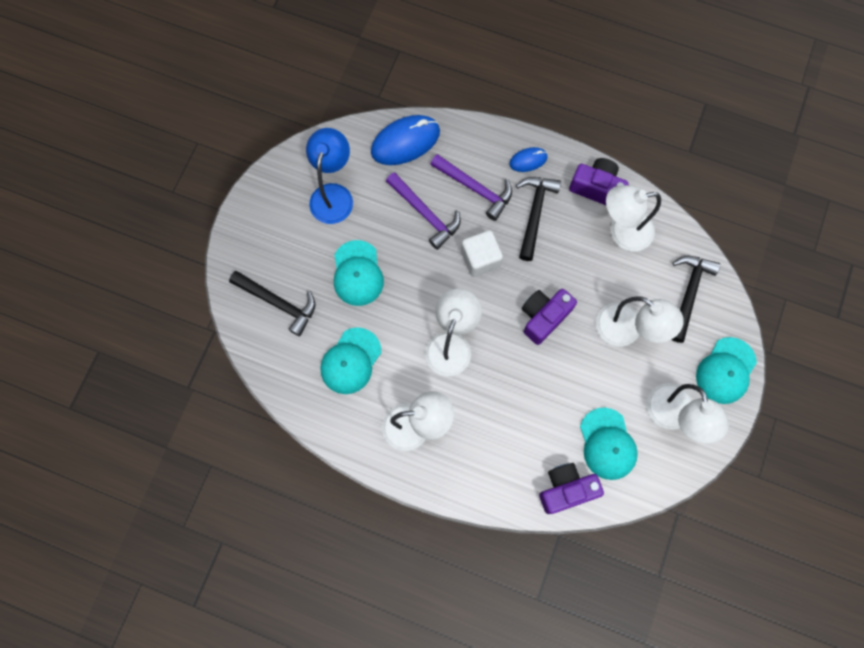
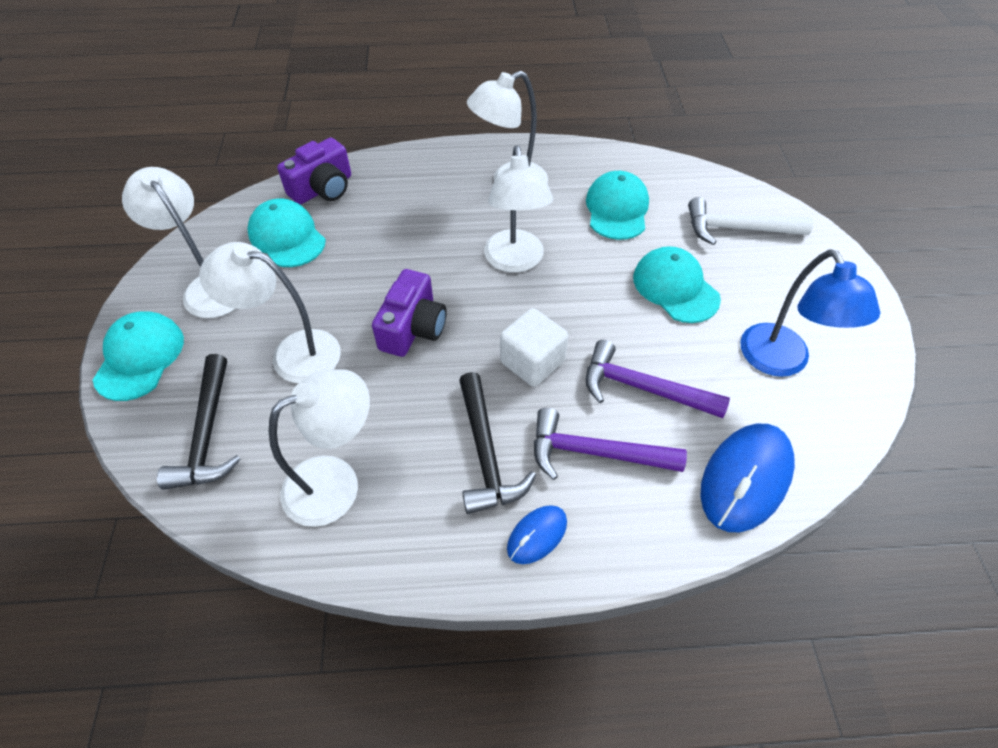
camera: 155 degrees right, 20 degrees down
(278, 303) = (738, 229): black hammer -> white hammer
(597, 188) = (401, 538): purple camera -> none

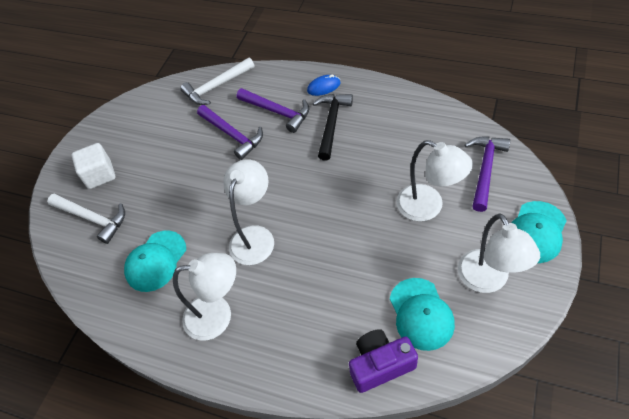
camera: 150 degrees left, 0 degrees up
(208, 433) = (485, 170): black hammer -> purple hammer
(336, 482) = (413, 129): white lamp -> none
(413, 328) = (345, 204): purple camera -> none
(532, 362) = (283, 163): white cube -> white cube (99, 175)
(675, 287) = (168, 187): turquoise cap -> none
(745, 478) = (217, 86): blue mouse -> white hammer
(781, 362) = (152, 130): blue lamp -> none

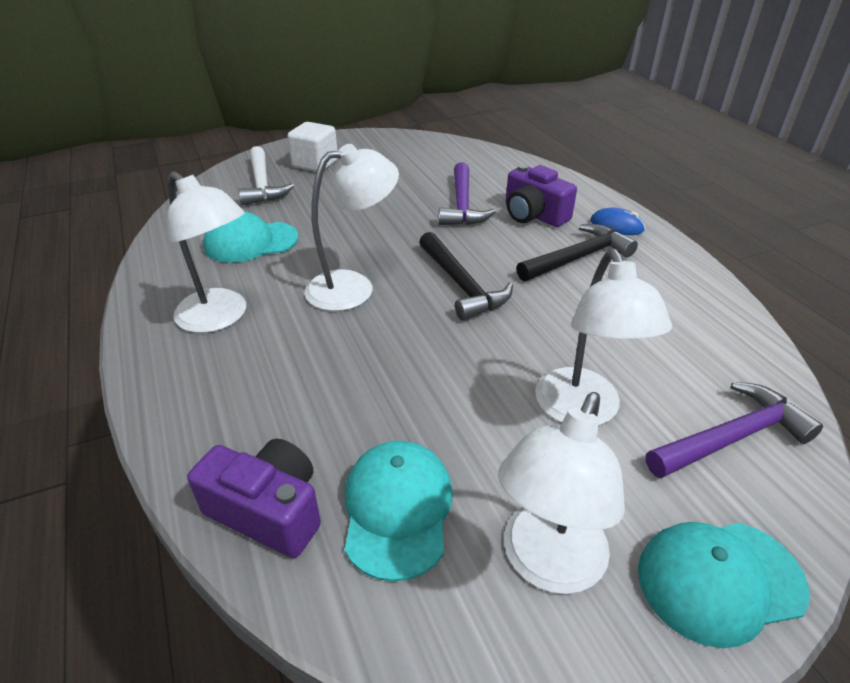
camera: 40 degrees right, 15 degrees down
(217, 86) = (505, 166): white hammer -> none
(277, 112) = (533, 215): purple hammer -> purple camera
(302, 188) = (461, 285): none -> black hammer
(421, 314) = (397, 509): turquoise cap -> turquoise cap turned 150 degrees clockwise

